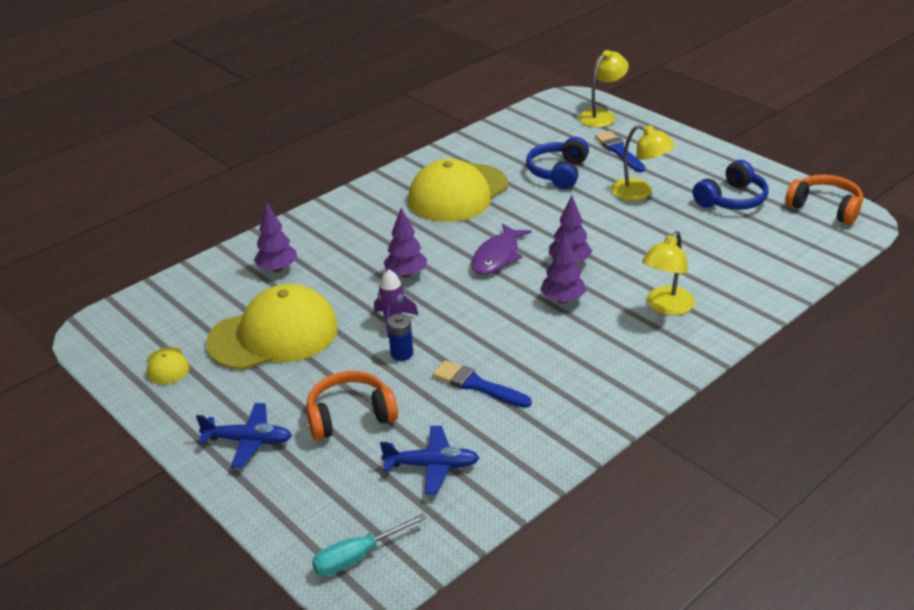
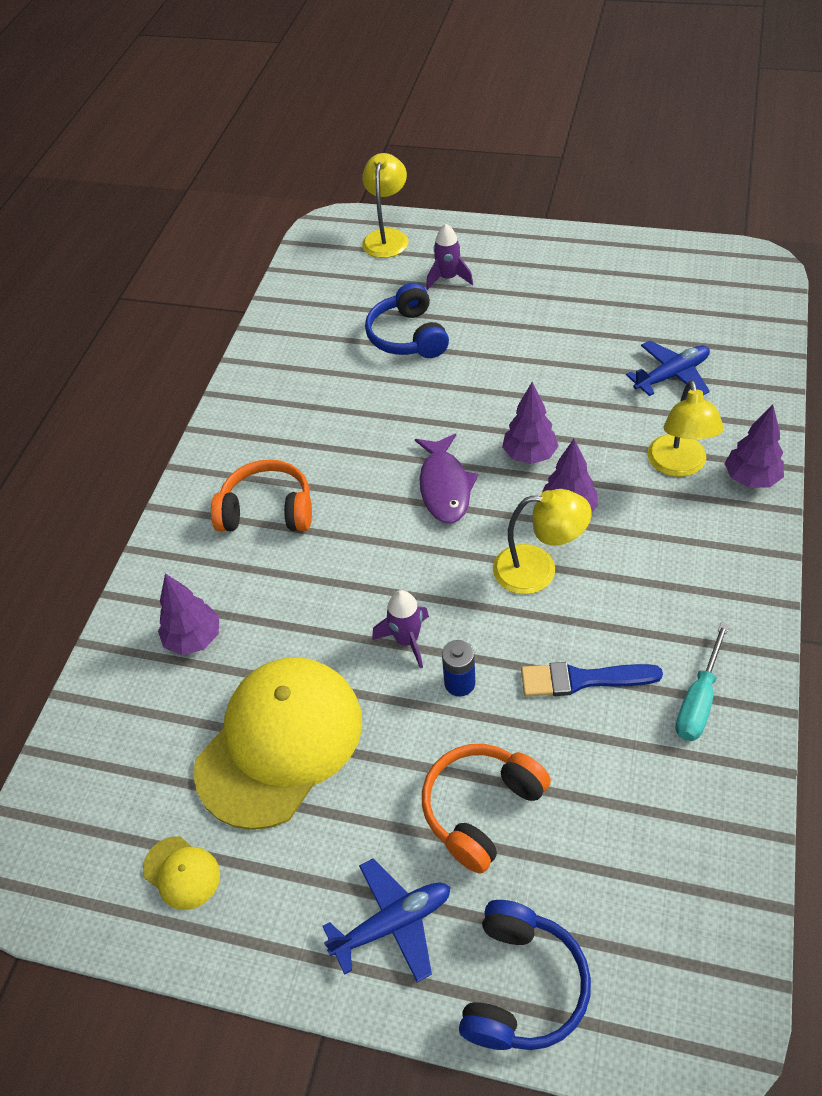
camera: 30 degrees left, 15 degrees up
(358, 556) = (671, 1007): turquoise screwdriver -> turquoise screwdriver (698, 700)
(406, 274) = (362, 565): purple tree -> purple tree (751, 479)
(432, 465) = (635, 823): blue plane -> blue plane (672, 375)
(458, 193) = (319, 417): yellow cap -> none
(619, 151) = (448, 278): blue brush -> purple rocket
(639, 193) = (519, 325): yellow lamp -> yellow lamp (538, 569)
(732, 199) = (619, 293): blue headphones -> blue headphones (522, 986)
(825, 208) = (714, 263): orange headphones -> orange headphones (267, 510)

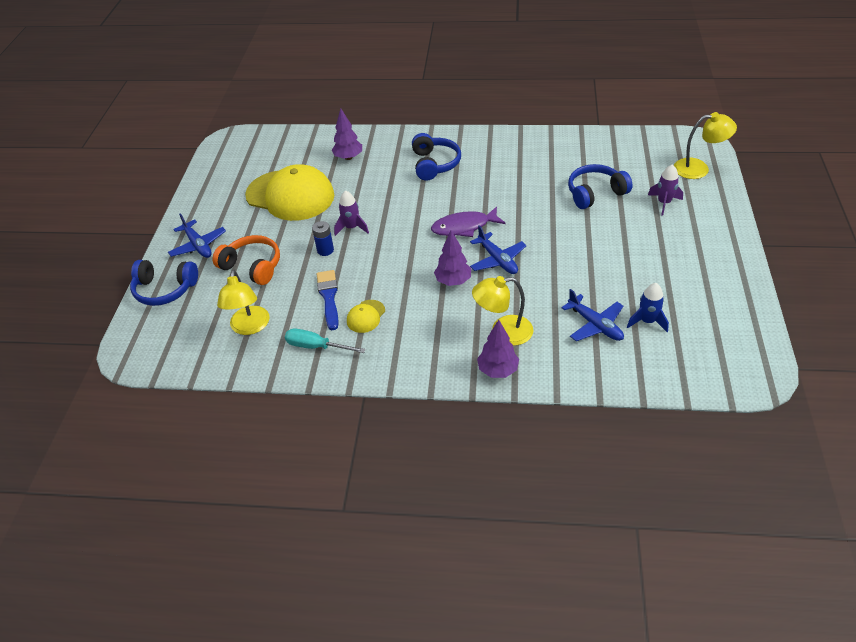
camera: 80 degrees right, 5 degrees down
(181, 873) = (227, 180): yellow cap -> yellow cap (366, 316)
(267, 510) = (434, 164): orange headphones -> blue headphones
(529, 455) = (497, 260): purple tree -> blue plane
(538, 569) = (405, 272): yellow lamp -> yellow lamp (249, 327)
(668, 330) = (647, 321): none -> blue rocket

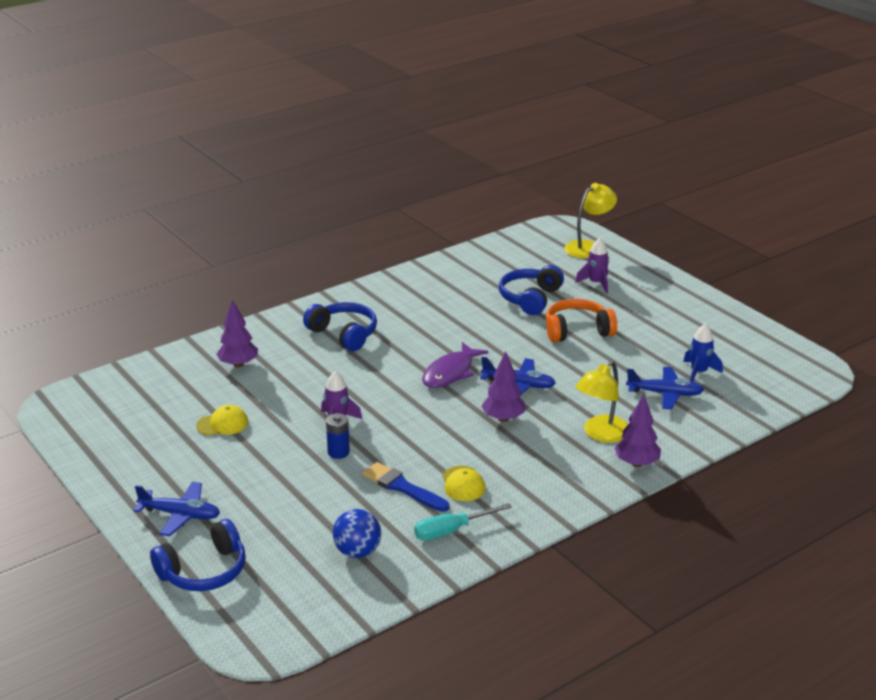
camera: 45 degrees left, 15 degrees down
(249, 327) = (357, 552): yellow lamp -> blue ball
(252, 266) = (278, 502): orange headphones -> orange headphones (577, 330)
(290, 195) = (222, 424): yellow cap -> yellow cap, size x0.41

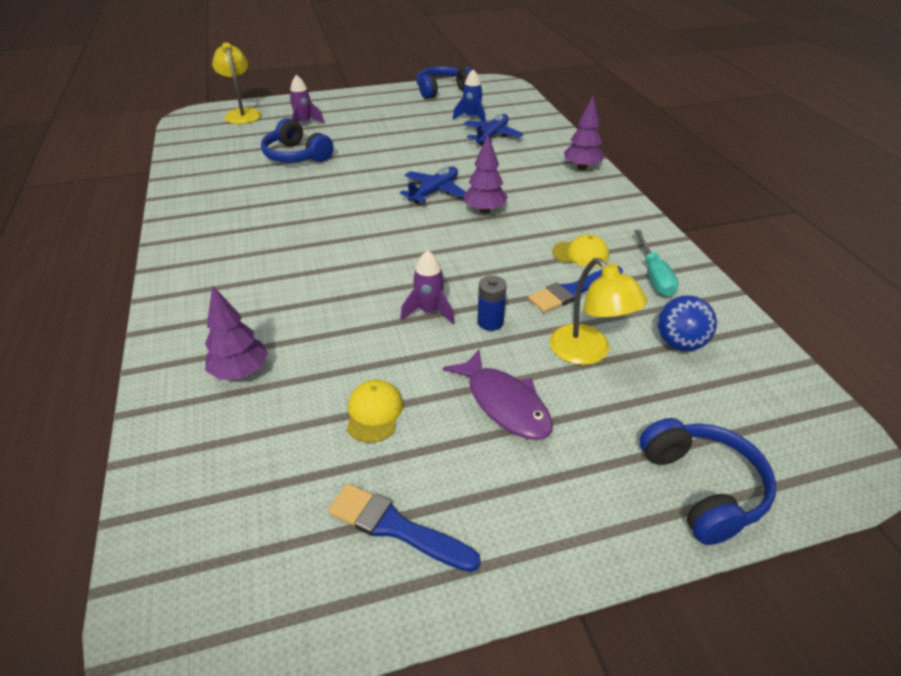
camera: 70 degrees left, 10 degrees up
(137, 454) = (396, 527): none -> blue brush
(180, 515) = (571, 495): blue plane -> none
(344, 334) = (251, 272): blue headphones -> blue headphones (442, 90)
(450, 373) = (387, 221): purple fish -> purple fish (504, 403)
(577, 330) = (370, 147): orange headphones -> none
(601, 434) = (534, 172): yellow lamp -> yellow lamp (588, 353)

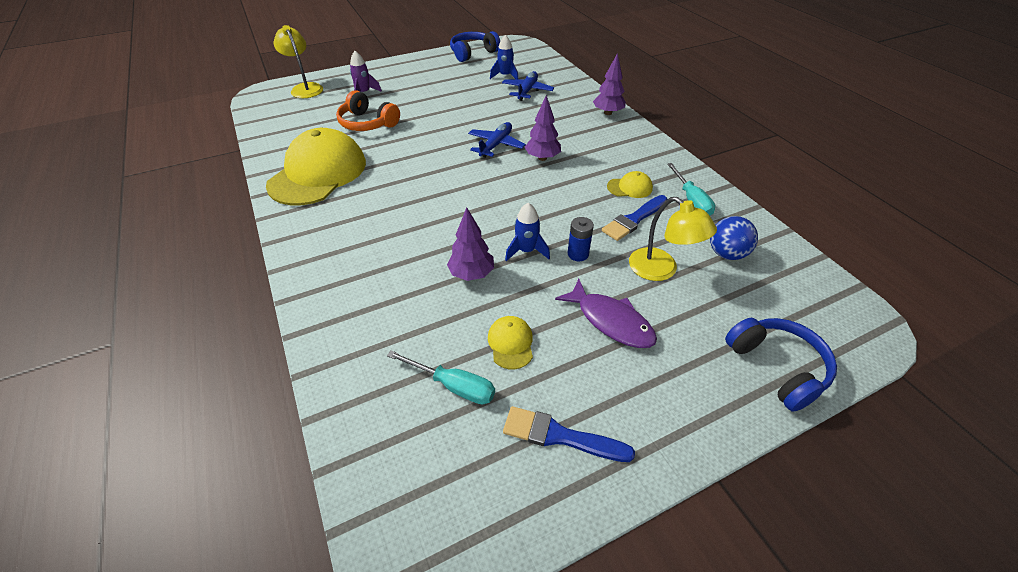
camera: 10 degrees left, 5 degrees up
(223, 203) = (318, 173): none -> yellow cap
(240, 372) = (387, 324): purple tree -> purple tree (472, 274)
(290, 451) = (453, 386): none -> turquoise screwdriver
(296, 156) = (367, 123): blue headphones -> orange headphones
(429, 311) = (526, 251): purple rocket -> blue rocket

